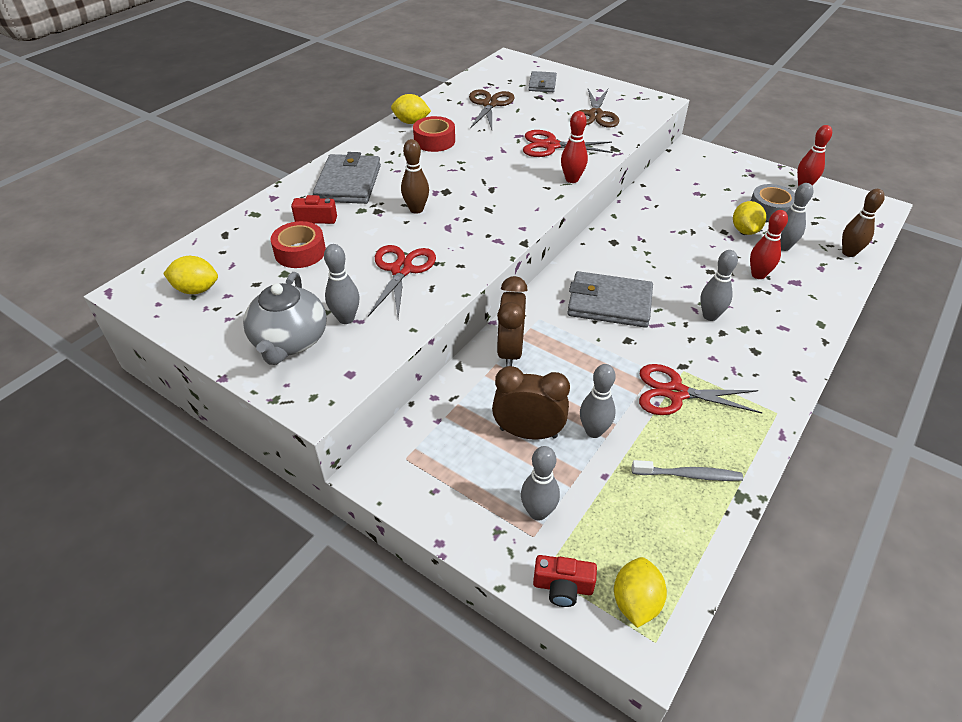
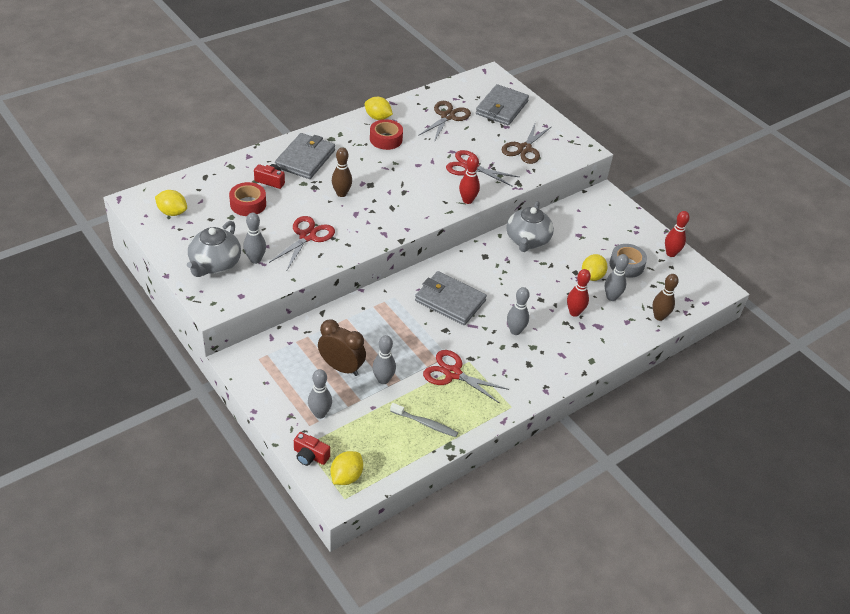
camera: 15 degrees right, 0 degrees up
(510, 351) = (360, 313): brown clock -> none
(542, 84) = (502, 108): grey wallet -> grey wallet, size x1.70
(648, 213) = (527, 241): none -> grey teapot

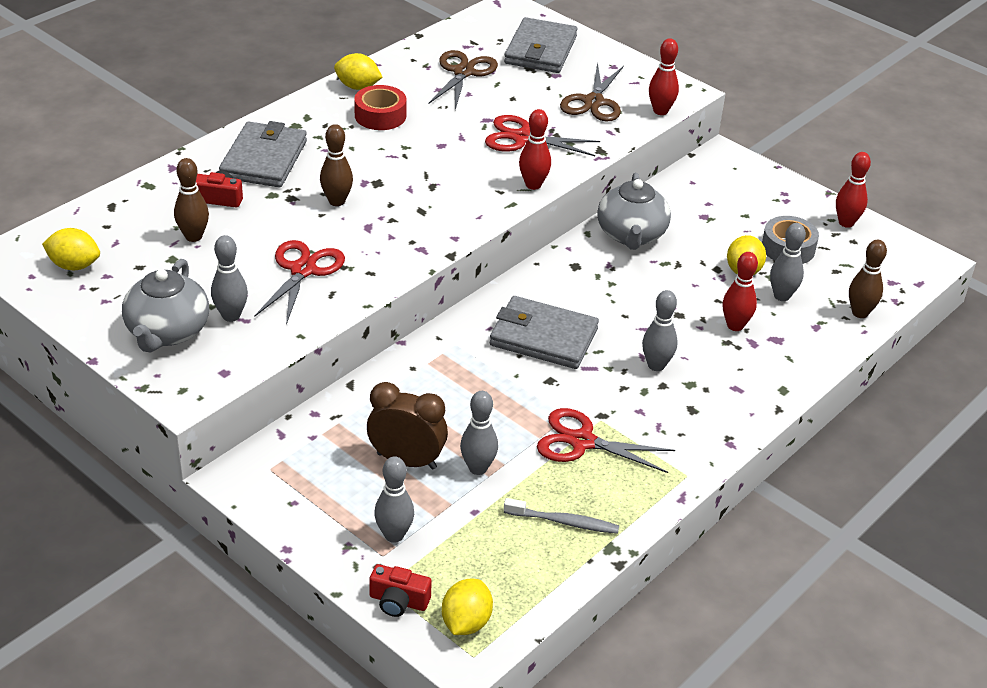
camera: 10 degrees left, 5 degrees down
(248, 204) = (193, 237): red tape -> brown bowling pin
(566, 161) = (660, 111): none -> red bowling pin

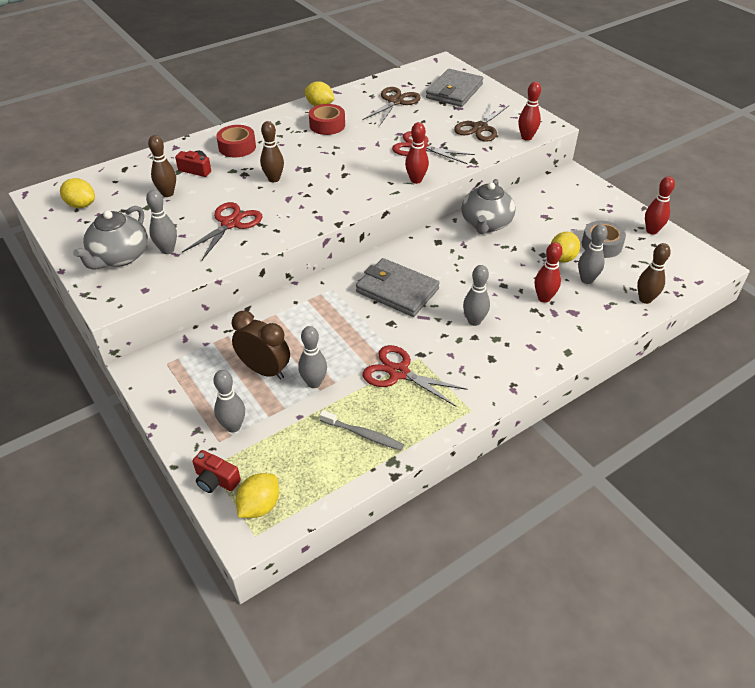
camera: 15 degrees right, 5 degrees up
(264, 159) = (237, 147): grey wallet -> red tape

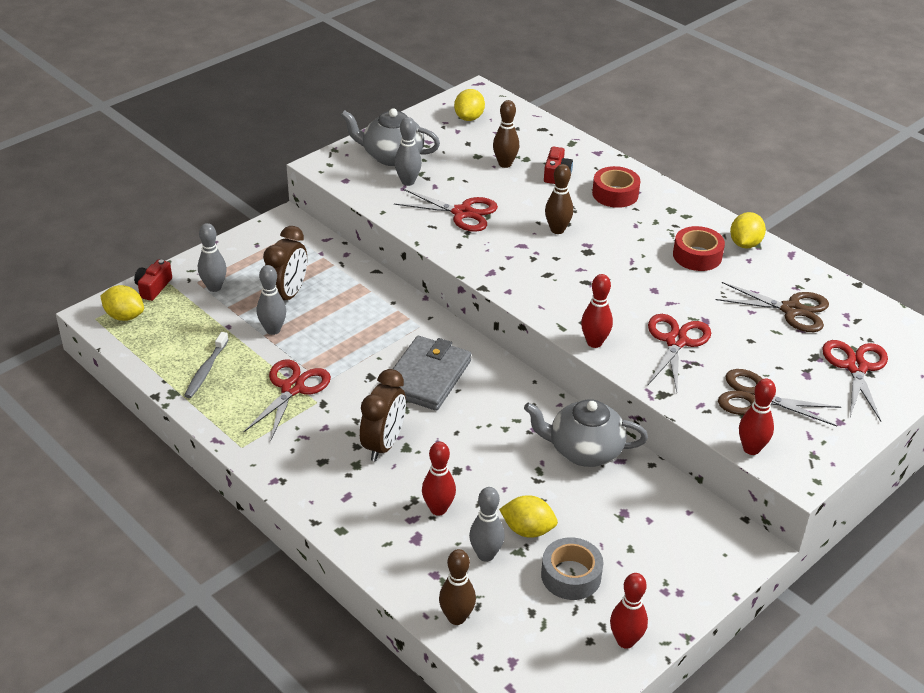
camera: 80 degrees right, 5 degrees down
(454, 91) = (856, 367): grey wallet -> red scissors
(474, 321) = (383, 444): grey bowling pin -> brown clock

